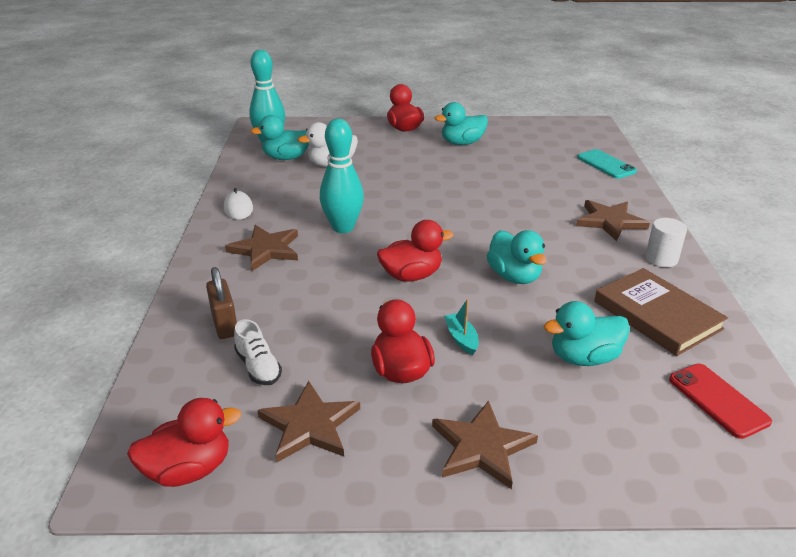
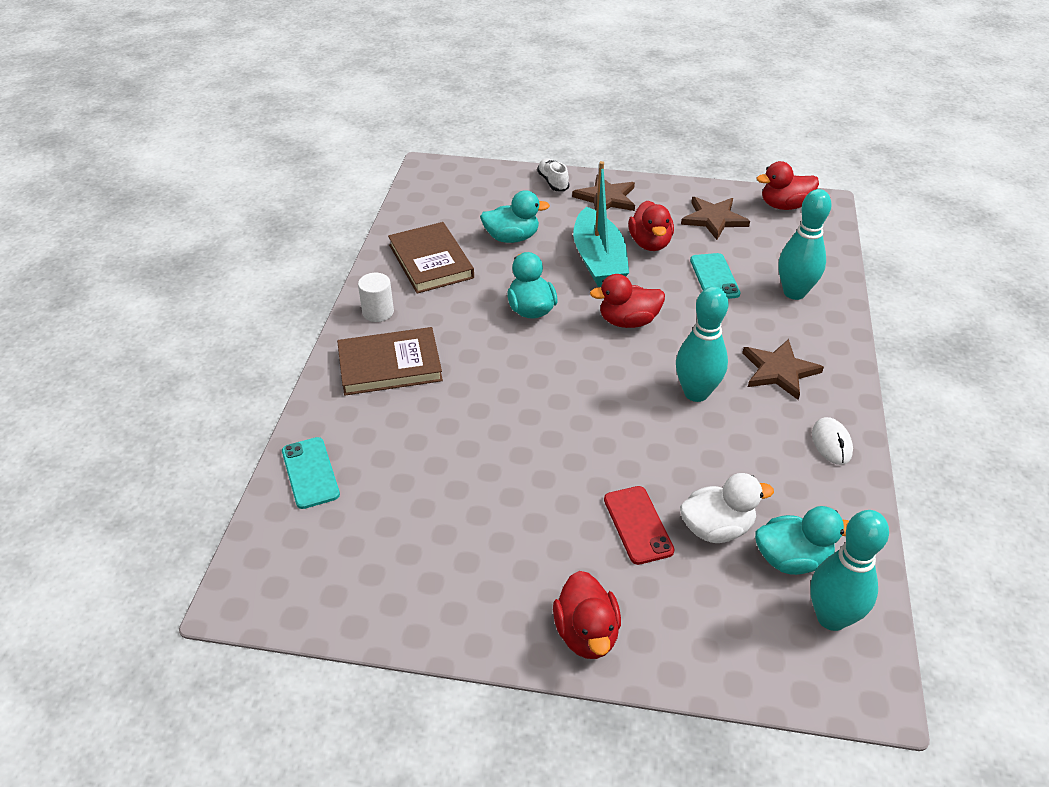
camera: 170 degrees left, 10 degrees up
(225, 324) = (794, 292): brown padlock -> turquoise bowling pin
(258, 367) = (757, 257): white shoe -> white shoe (553, 182)
(317, 333) = (714, 277): none -> turquoise phone
(461, 338) = (598, 260): turquoise boat -> turquoise boat, size x2.45
(462, 143) = (497, 565): turquoise duck -> none
(610, 221) = (390, 365): brown star -> brown book
(718, 400) = (441, 205): red phone -> red phone (638, 525)

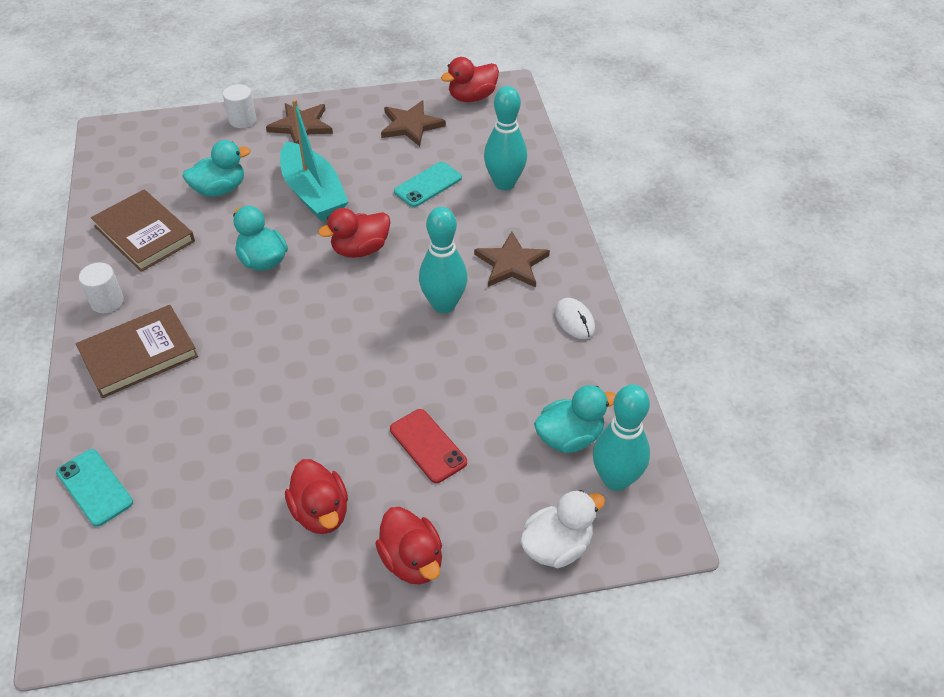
camera: 20 degrees left, 5 degrees up
(553, 182) = (242, 120): white shoe -> white cylinder
(650, 243) = (357, 164): red duck -> red duck (321, 512)
(714, 277) = (428, 185): turquoise phone -> turquoise phone turned 75 degrees clockwise
(716, 528) = (498, 428): white duck -> white duck (557, 546)

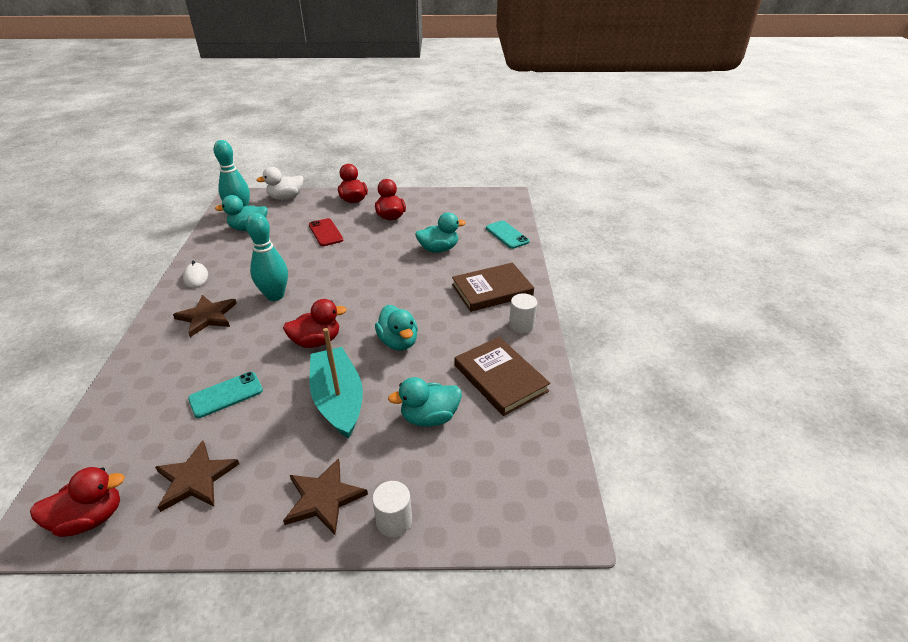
camera: 170 degrees left, 10 degrees down
(220, 431) = (438, 249): none -> turquoise duck
(504, 183) = (155, 387): turquoise bowling pin -> none

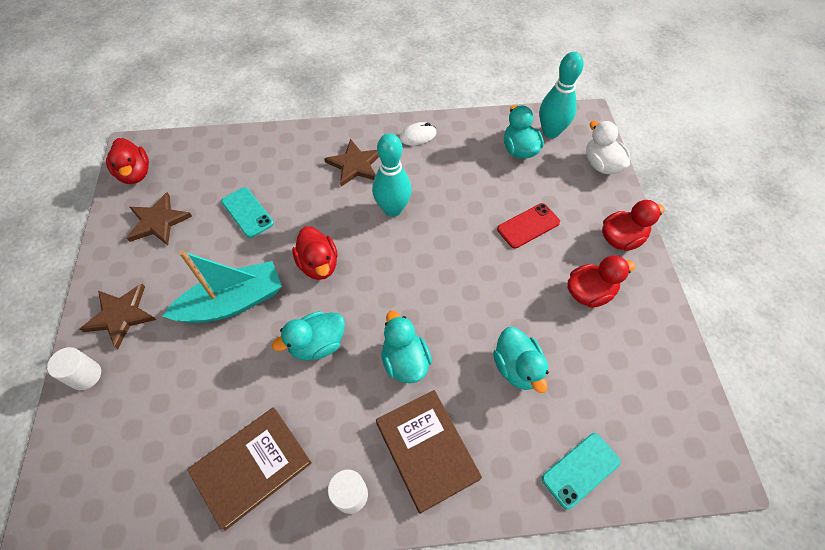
camera: 85 degrees right, 20 degrees up
(429, 417) = (200, 391): turquoise duck -> turquoise duck (405, 361)

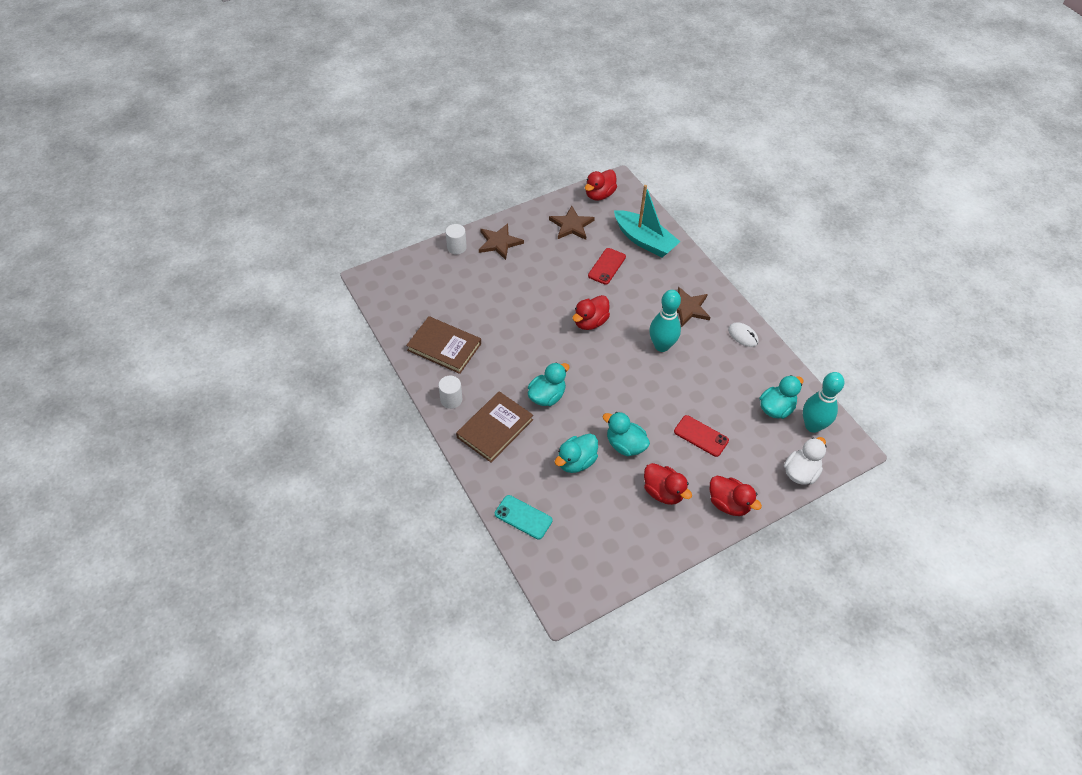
camera: 65 degrees right, 5 degrees down
(233, 302) = (537, 290): turquoise boat -> turquoise boat (644, 241)
(247, 212) = (606, 266): turquoise phone -> red phone
(317, 344) = (533, 345): turquoise duck -> turquoise duck (625, 445)

